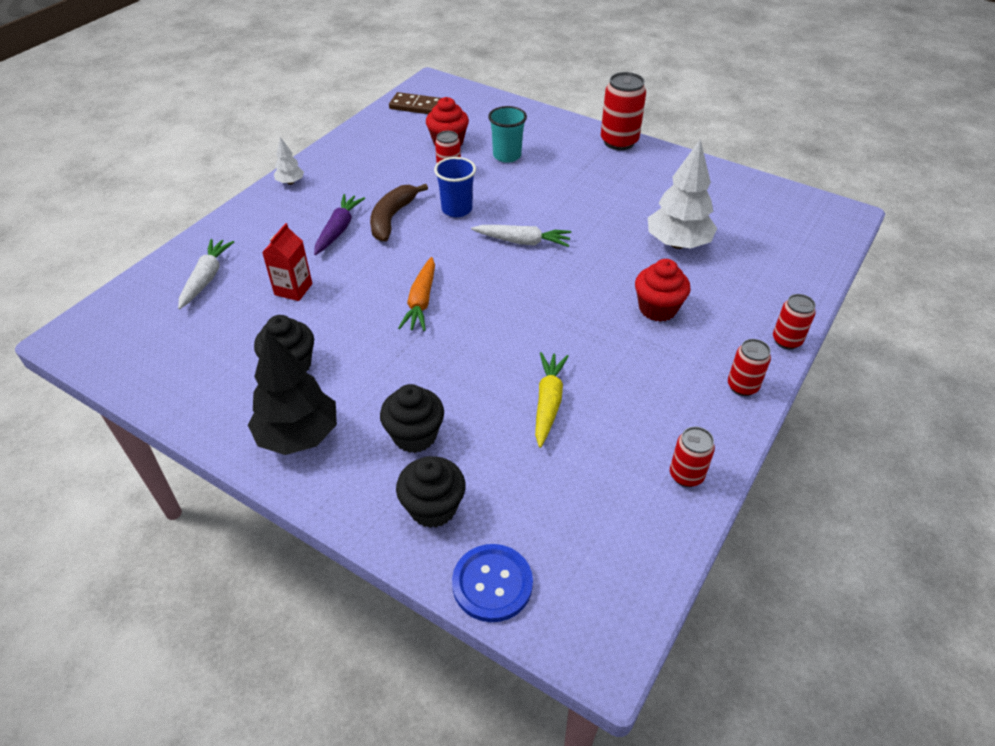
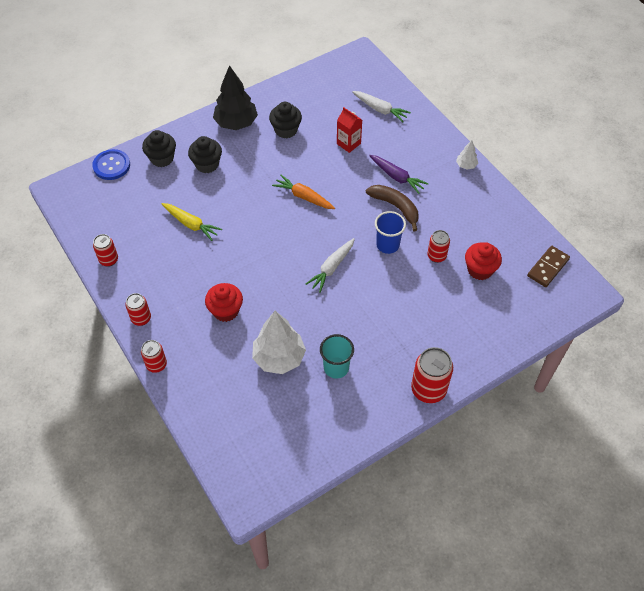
camera: 115 degrees right, 10 degrees up
(507, 156) = (443, 301): turquoise cup -> turquoise cup (336, 368)

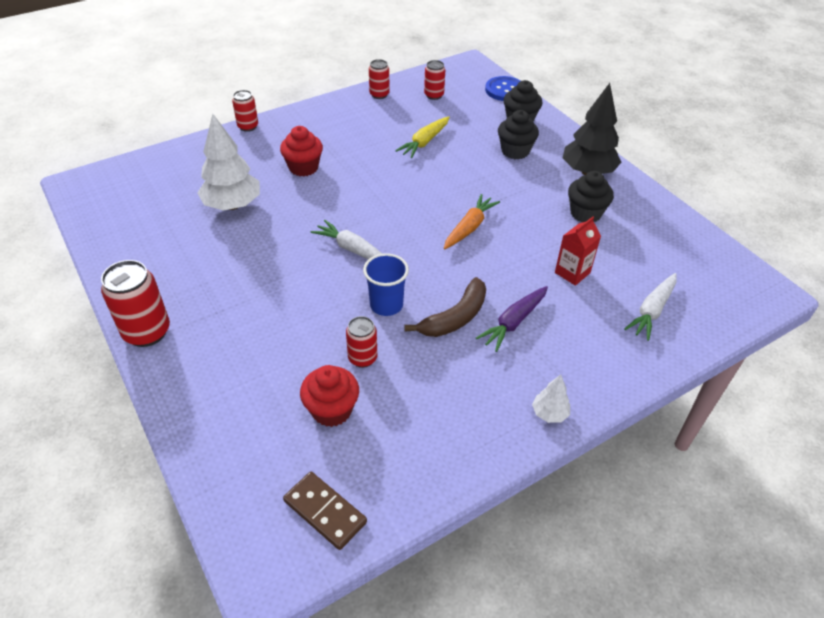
camera: 90 degrees right, 10 degrees down
(141, 318) = (304, 116): red can -> red can (434, 95)
(336, 368) = (206, 249): turquoise cup -> none

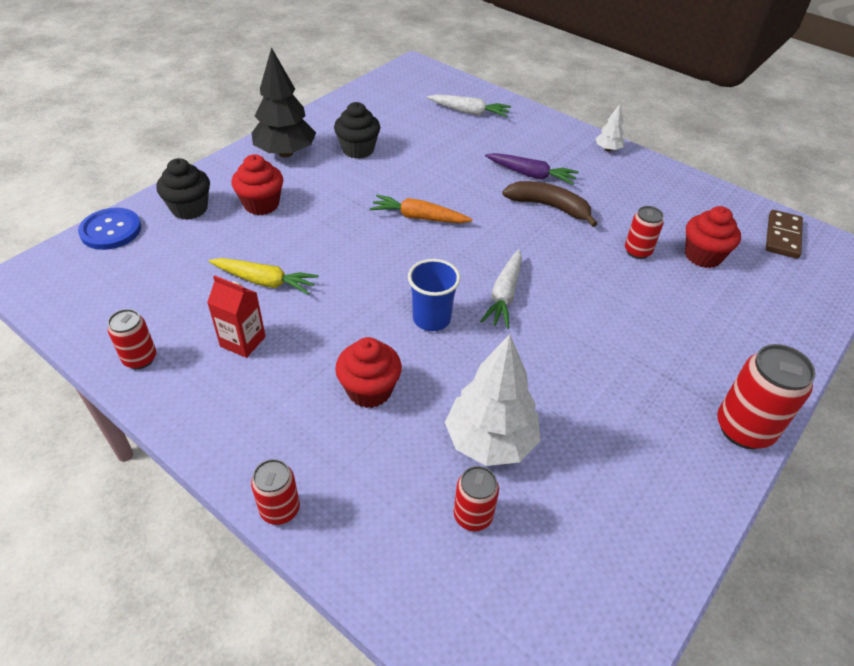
camera: 110 degrees left, 0 degrees up
(386, 305) = (565, 251): blue cup -> blue cup (431, 319)
(434, 95) = (134, 296): red can -> red can (473, 516)
(515, 151) = (261, 204): black cupcake -> red cupcake
(572, 273) = (448, 151): red carton -> red carton (243, 341)

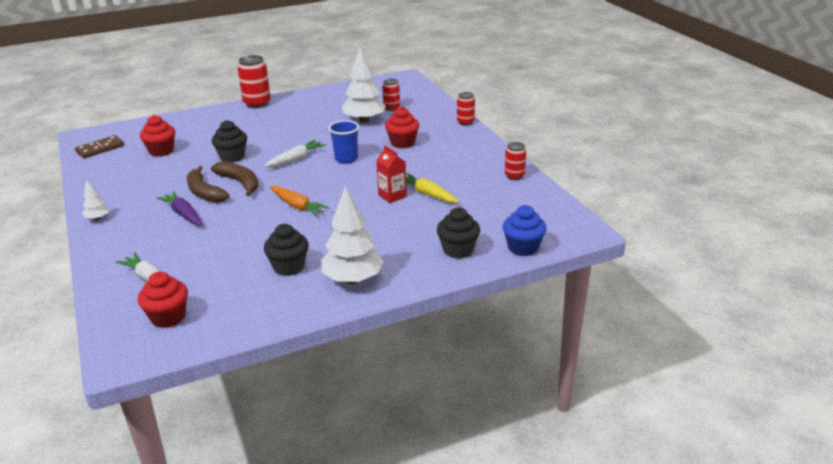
camera: 150 degrees left, 15 degrees down
(111, 230) = (523, 248): blue button -> blue cupcake
(243, 341) = (455, 171): red carton -> red carton (392, 196)
(261, 204) = (401, 240): red cupcake -> red cupcake (168, 317)
(285, 153) = (353, 279): black tree -> white tree
(527, 232) = (240, 182): none -> brown banana
(596, 273) = (232, 157): none -> black cupcake
(637, 251) = (192, 160): red can -> none

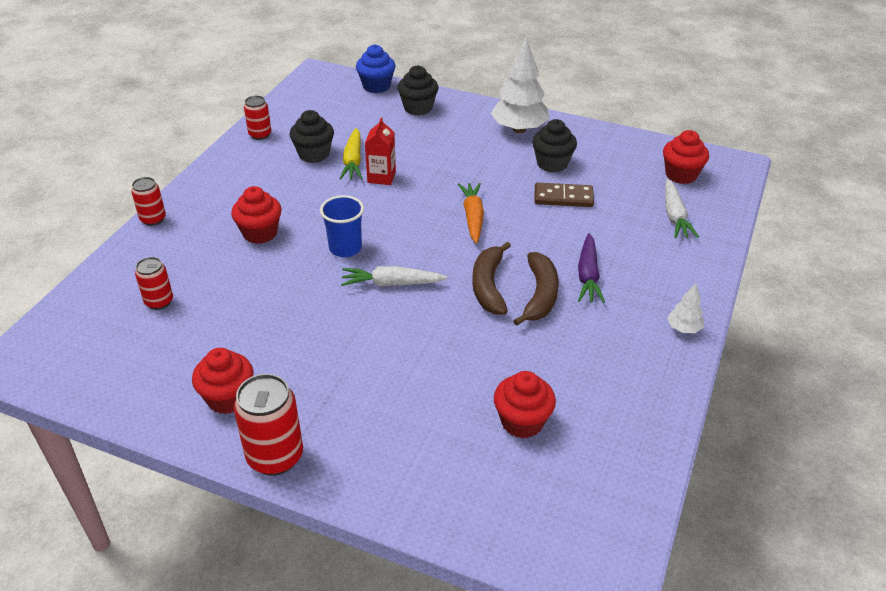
camera: 135 degrees left, 10 degrees up
(100, 149) = (603, 500): brown domino -> brown domino (563, 197)
(232, 157) = (450, 339): black cupcake -> black cupcake (314, 154)
(303, 104) = (228, 398): none -> red cupcake
(364, 120) = (226, 300): white tree -> none

